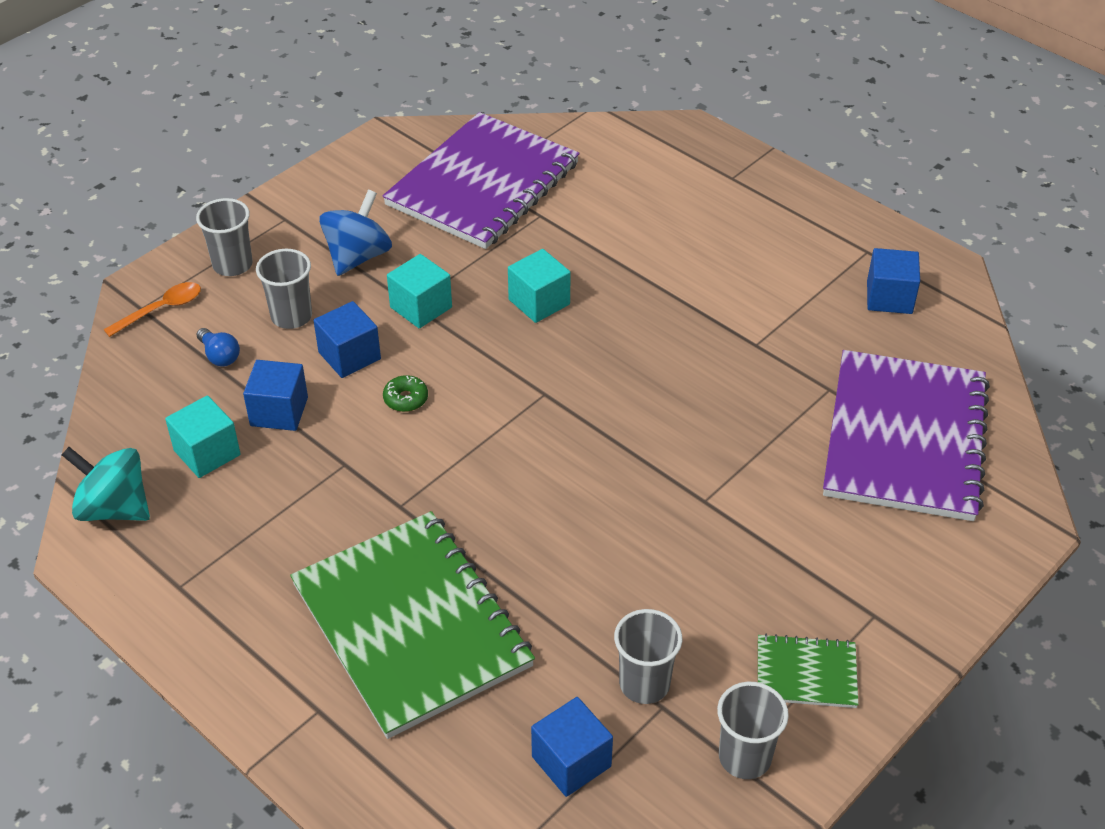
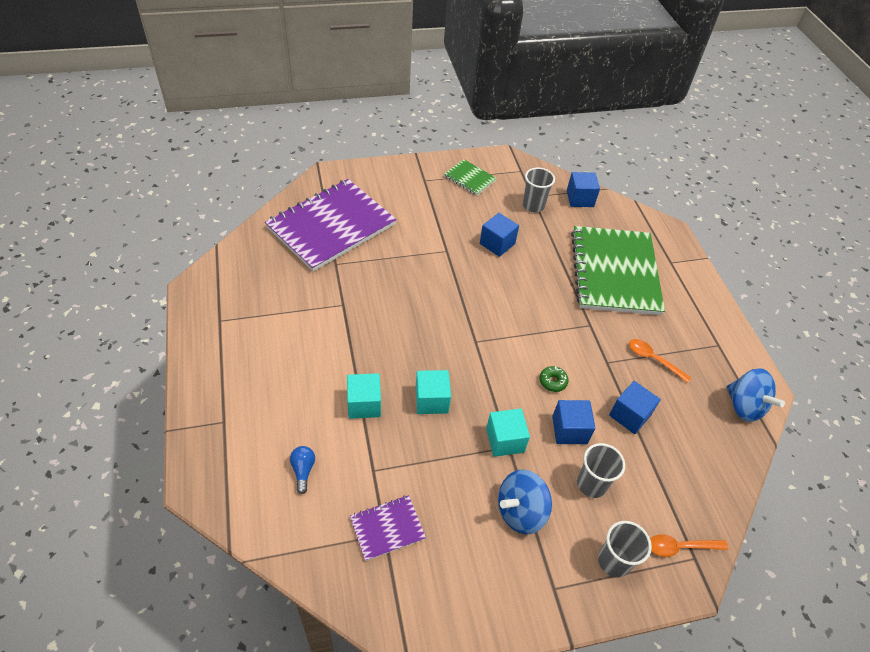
camera: 150 degrees left, 5 degrees up
(114, 508) = (744, 406): turquoise spinning top -> blue spinning top
(207, 453) = (682, 412): turquoise cube -> turquoise cube (364, 404)
(220, 356) = (651, 479): blue light bulb -> blue light bulb (303, 470)
(277, 505) = (653, 359): none -> orange spoon
(482, 184) = (387, 528): purple notebook -> purple notebook, size x0.45
(744, 757) = (516, 170): grey cup -> none
(889, 297) = (246, 289): blue cube -> blue cube (497, 244)

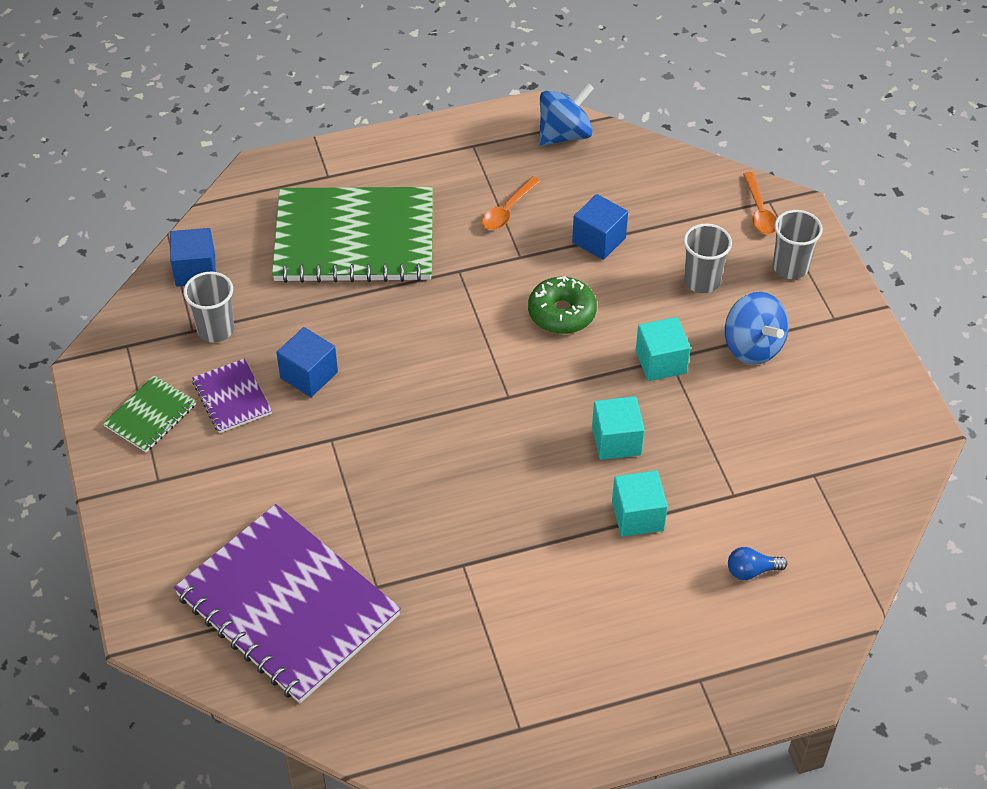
camera: 90 degrees left, 0 degrees up
(387, 528) = (806, 472): purple notebook -> purple notebook (232, 397)
(552, 381) = (562, 313): green donut -> green donut, size x1.78
(569, 430) = (632, 298): blue cube -> none

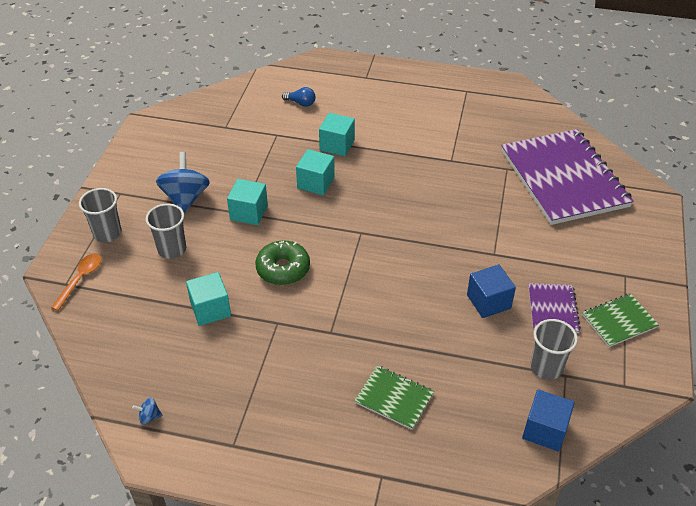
camera: 150 degrees left, 5 degrees down
(354, 238) = (394, 398): green notebook -> green notebook, size x0.45
(507, 210) = (255, 366): orange spoon -> none
(564, 135) = (149, 417): blue spinning top -> blue spinning top, size x0.42
(599, 240) = (210, 309): blue cube -> turquoise cube

